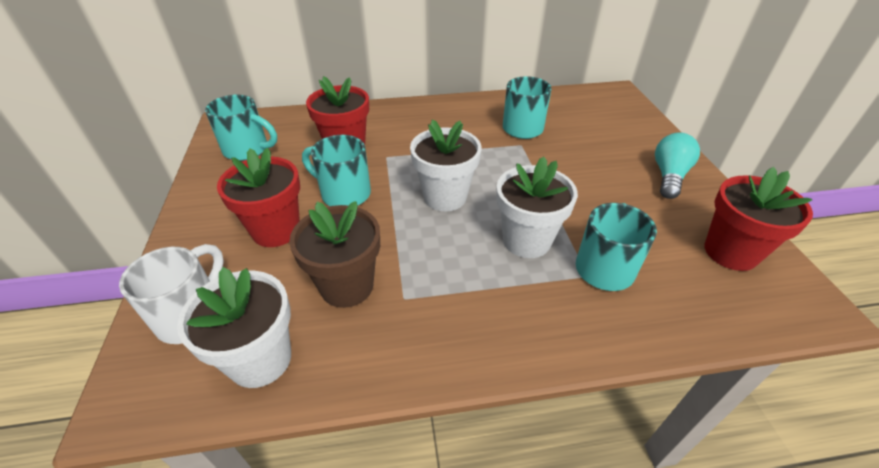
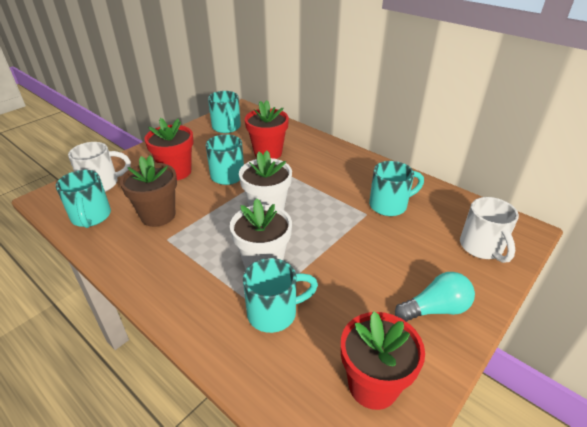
camera: 50 degrees right, 5 degrees down
(260, 359) = (91, 217): white flower pot -> turquoise mug
(619, 118) = (482, 247): none -> white mug

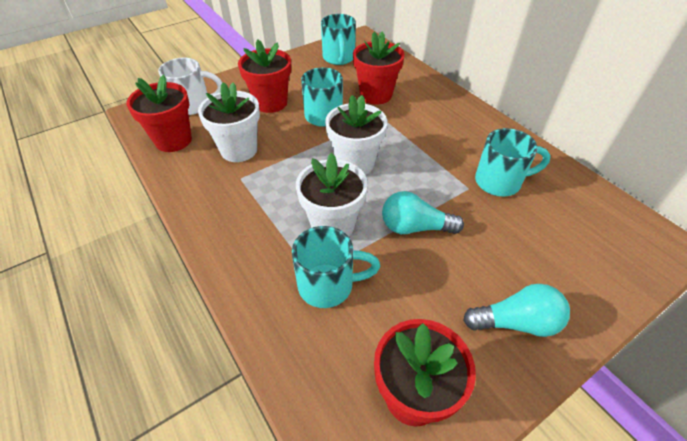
camera: 15 degrees right, 10 degrees up
(91, 217) = (173, 140): turquoise mug -> red flower pot
(158, 215) = (239, 150): brown flower pot -> white flower pot
(333, 252) = (414, 227): none -> turquoise light bulb
(482, 247) = (601, 257): white mug -> none

